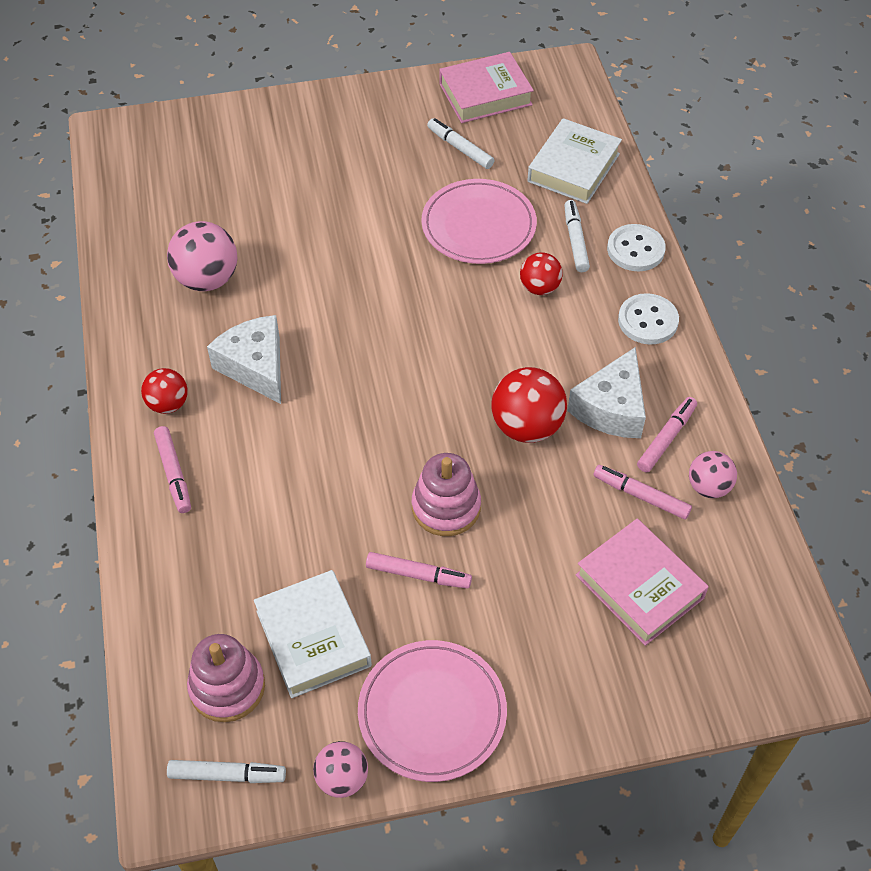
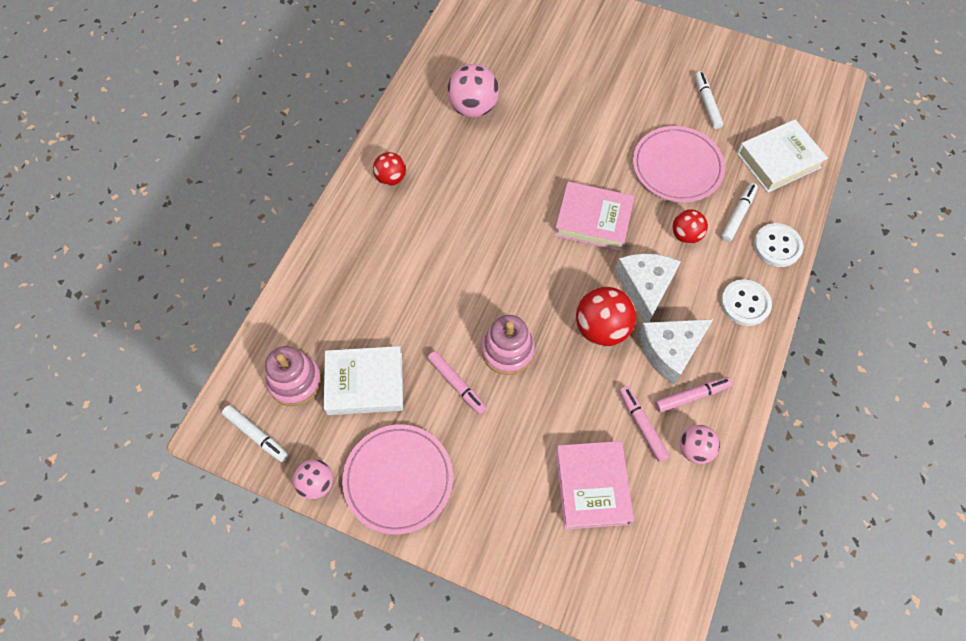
camera: 35 degrees right, 10 degrees up
(174, 473) = (362, 226): pink marker -> none
(255, 367) = (460, 184): white cheese -> white cheese (645, 288)
(313, 638) = (365, 384): white book -> white book turned 75 degrees clockwise
(485, 94) = (755, 72): pink book -> pink book (593, 220)

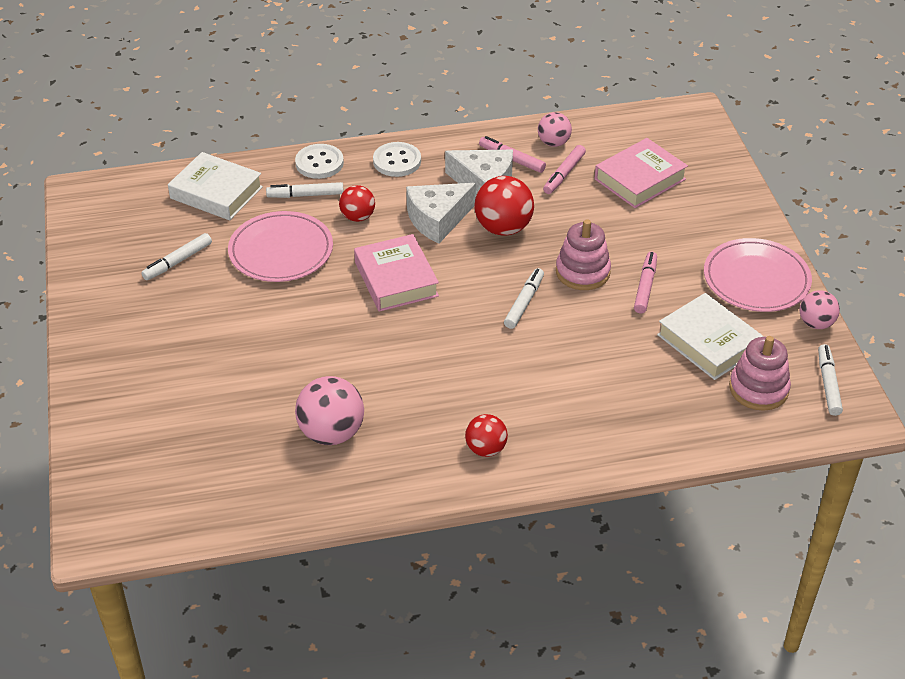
camera: 125 degrees left, 20 degrees down
(505, 286) = (524, 303): none -> white marker

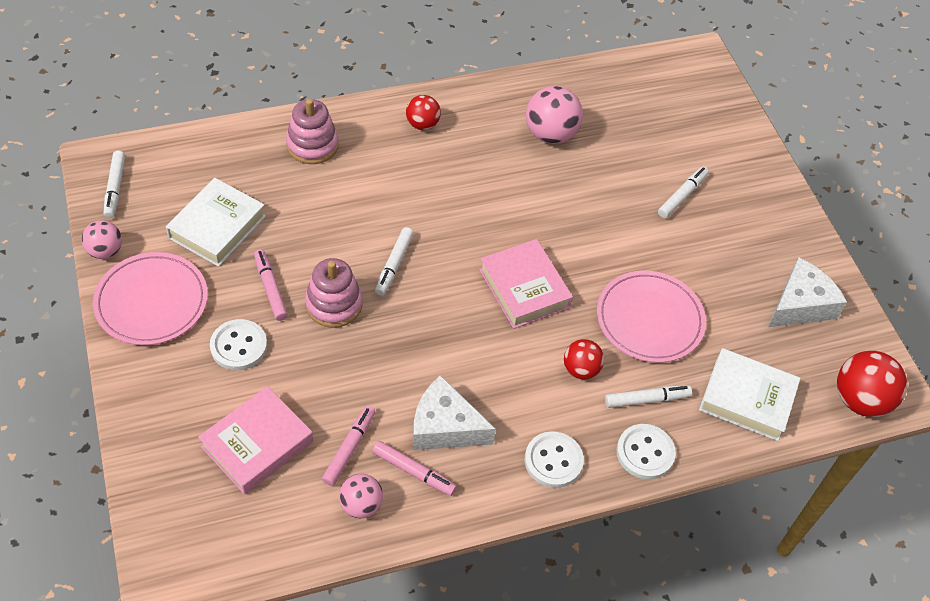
camera: 170 degrees right, 10 degrees up
(178, 262) = (748, 302): white marker -> white marker (682, 196)
(438, 219) = (492, 369): white cheese -> white cheese (800, 305)
(503, 228) = (419, 360): red ball -> red ball (860, 400)
(645, 287) = (270, 288): pink marker -> pink marker turned 150 degrees clockwise
(667, 243) = (239, 346): none -> white button
(708, 342) = (217, 227): white book -> white book turned 75 degrees clockwise
(758, 389) = (181, 182): pink stacking toy -> pink stacking toy (312, 145)

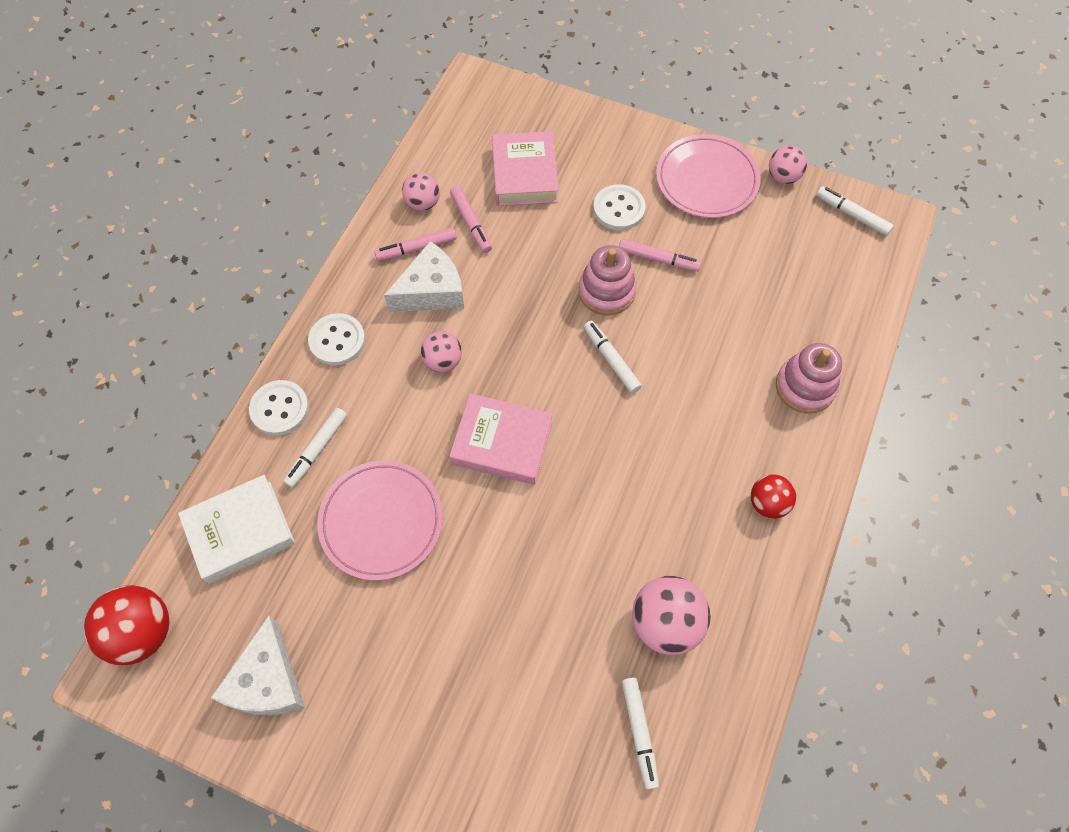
camera: 135 degrees right, 10 degrees up
(217, 227) = (754, 259): white book -> none
(498, 371) = (443, 361): none -> pink ball
(581, 369) = (389, 423): red ball -> none
(682, 196) = (482, 690): white marker -> white marker (639, 732)

